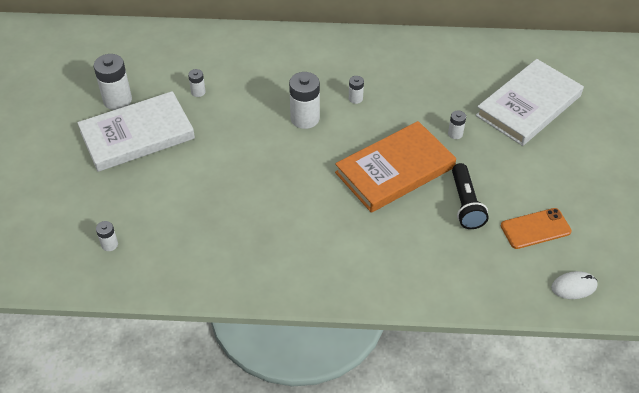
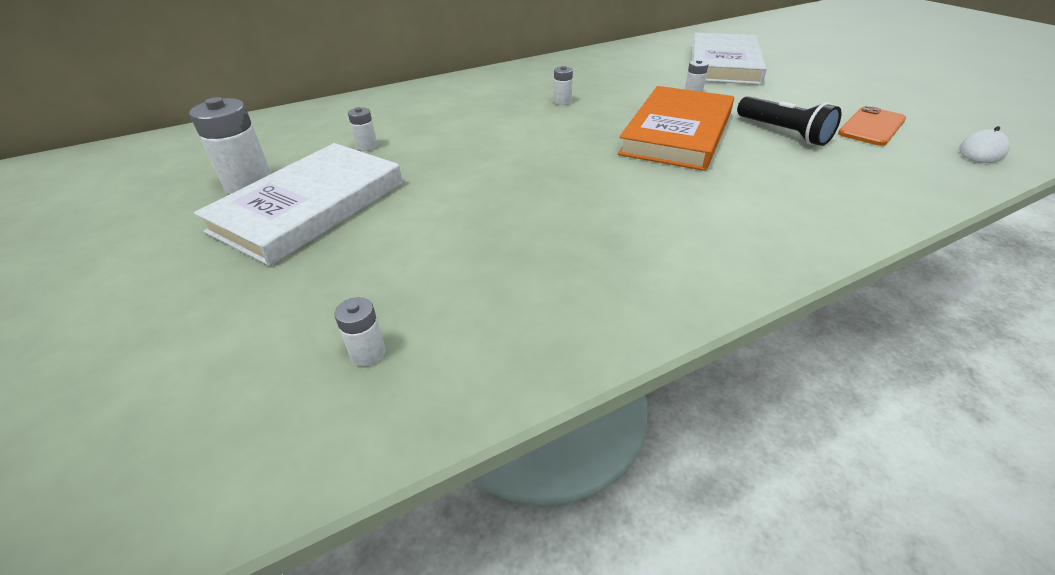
camera: 30 degrees left, 10 degrees down
(305, 118) = (526, 128): white battery -> none

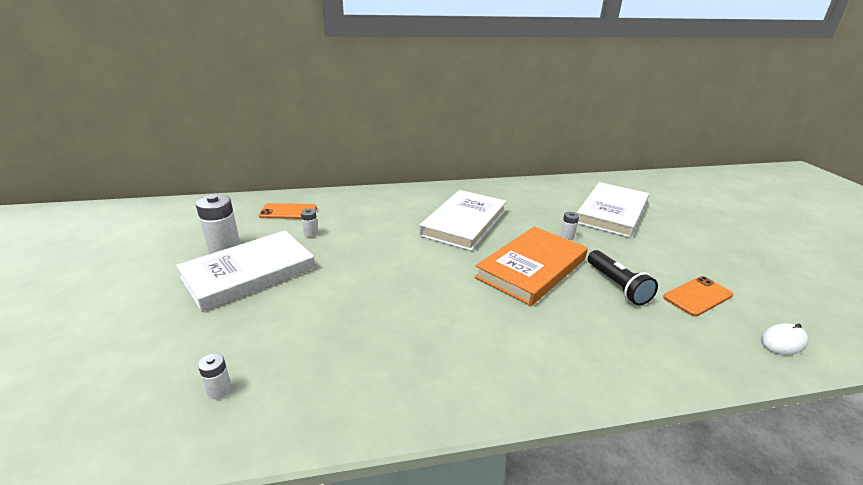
camera: 15 degrees right, 10 degrees down
(316, 127) = (288, 212): none -> orange phone
(562, 101) = (464, 223): white battery -> white book

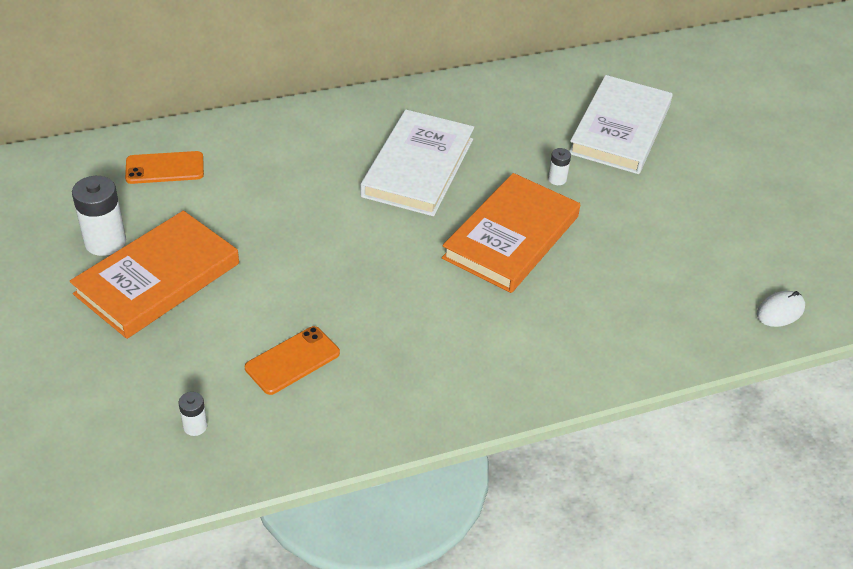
camera: 10 degrees left, 15 degrees up
(249, 273) = (158, 279): white book -> orange book
(311, 233) = (212, 206): white battery -> none
(617, 285) = (613, 254): black flashlight -> none
(697, 296) = (704, 260): orange phone -> orange phone (292, 360)

